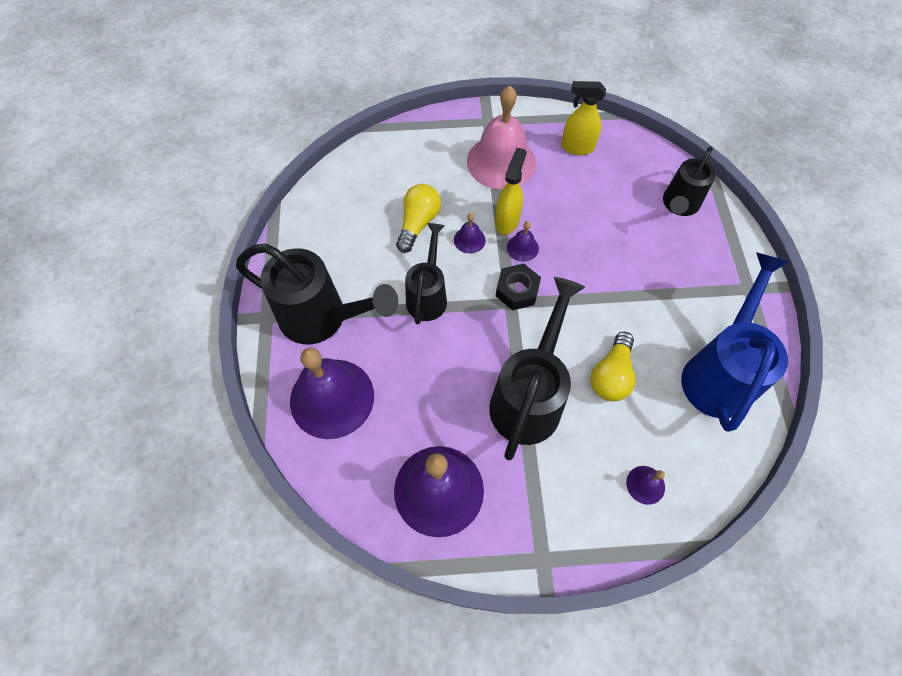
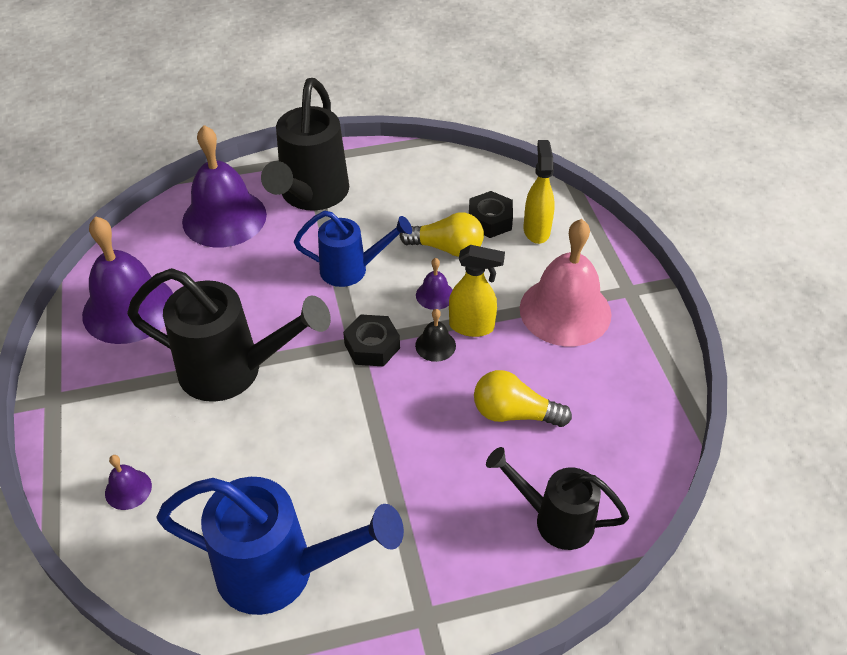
camera: 80 degrees right, 15 degrees down
(393, 189) = (490, 220): none -> black nut
(428, 295) = (352, 270): black watering can -> blue watering can
(522, 248) = (435, 345): purple bell -> black bell
(577, 147) = (620, 388): yellow spray bottle -> yellow spray bottle (536, 230)
(611, 375) = (267, 448): yellow light bulb -> yellow light bulb (514, 413)

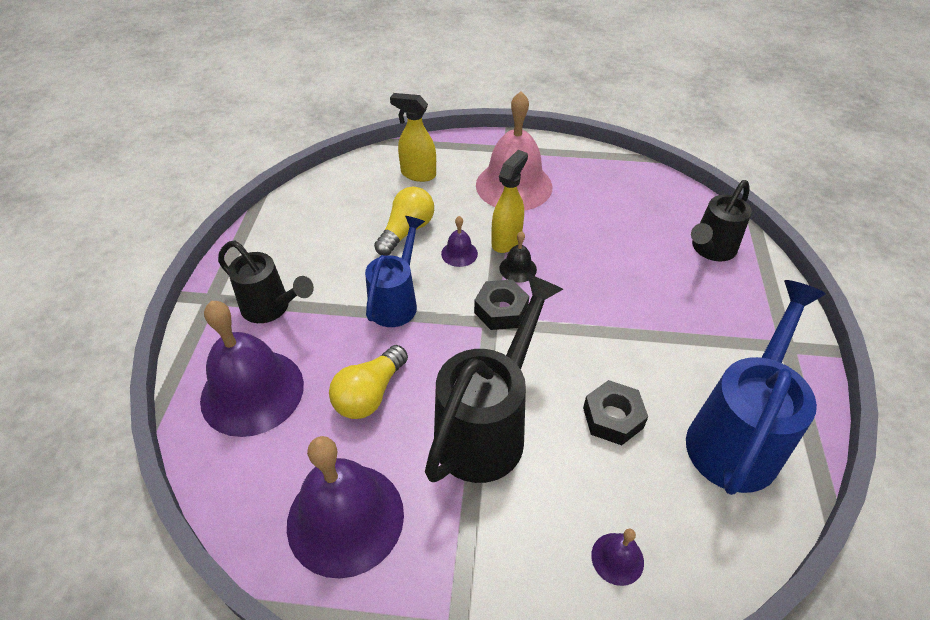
camera: 70 degrees left, 0 degrees up
(311, 196) = (271, 308): black watering can -> black watering can, size x0.63
(490, 220) = (389, 196): black nut -> black nut (613, 417)
(514, 413) = (607, 243): yellow light bulb -> yellow light bulb (370, 394)

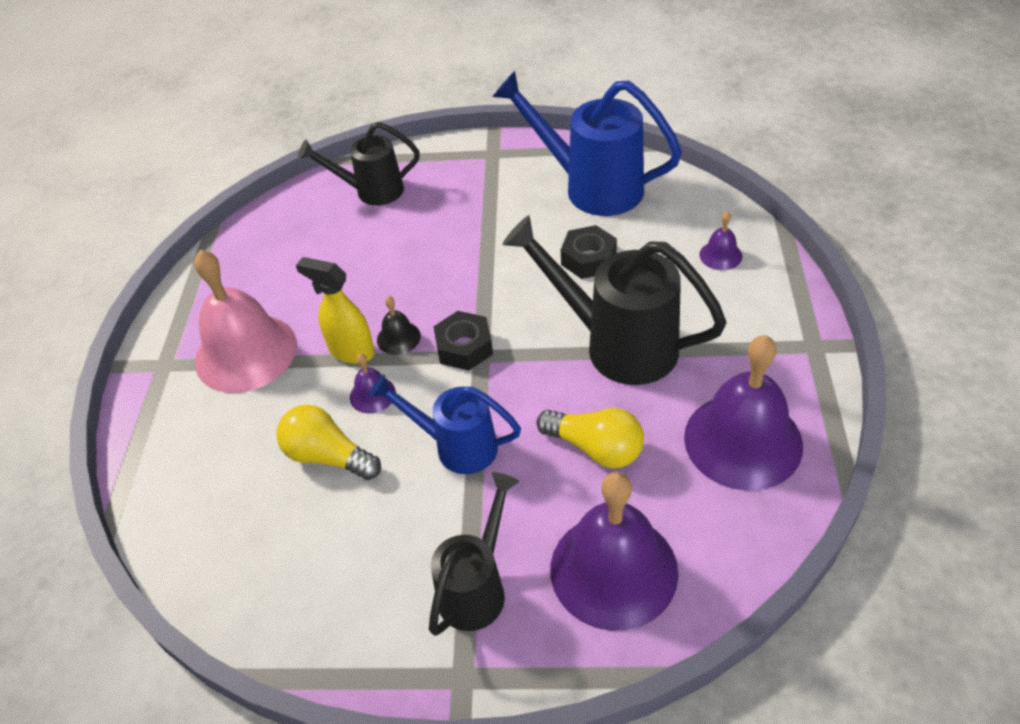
camera: 90 degrees left, 0 degrees up
(418, 174) = (205, 462): yellow spray bottle -> none
(710, 250) = (371, 191): black watering can -> black watering can turned 135 degrees clockwise

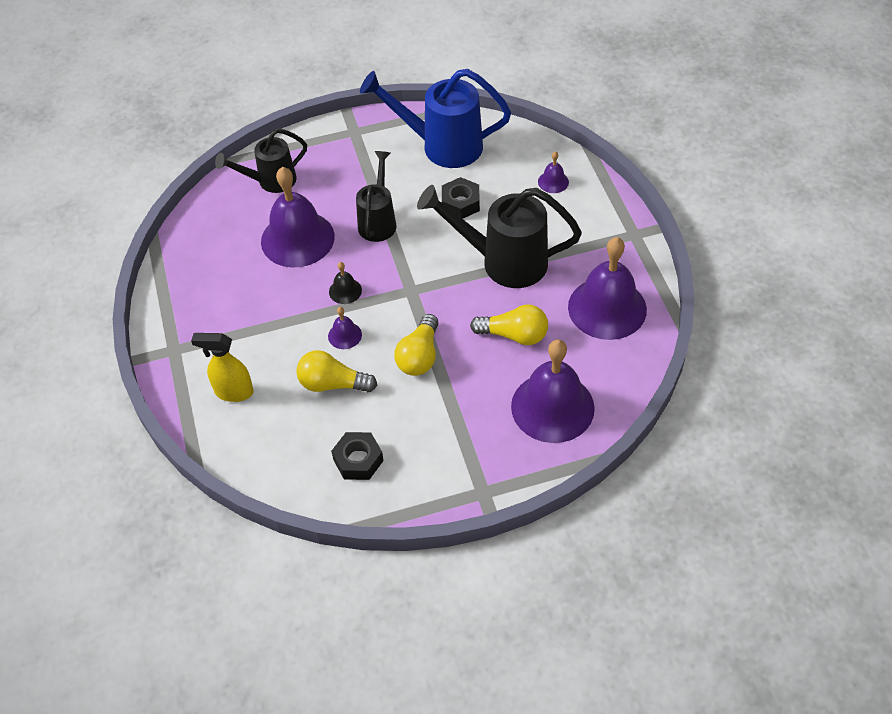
camera: 20 degrees left, 5 degrees up
(246, 352) = (234, 327): pink bell -> none
(351, 351) = (314, 308): yellow spray bottle -> yellow spray bottle (233, 392)
(371, 262) = (297, 239): none -> purple bell
(456, 446) = (419, 356): blue watering can -> yellow light bulb
(464, 347) = (396, 287): black nut -> black nut (358, 460)
(477, 587) = (471, 439): black watering can -> black watering can (378, 221)

